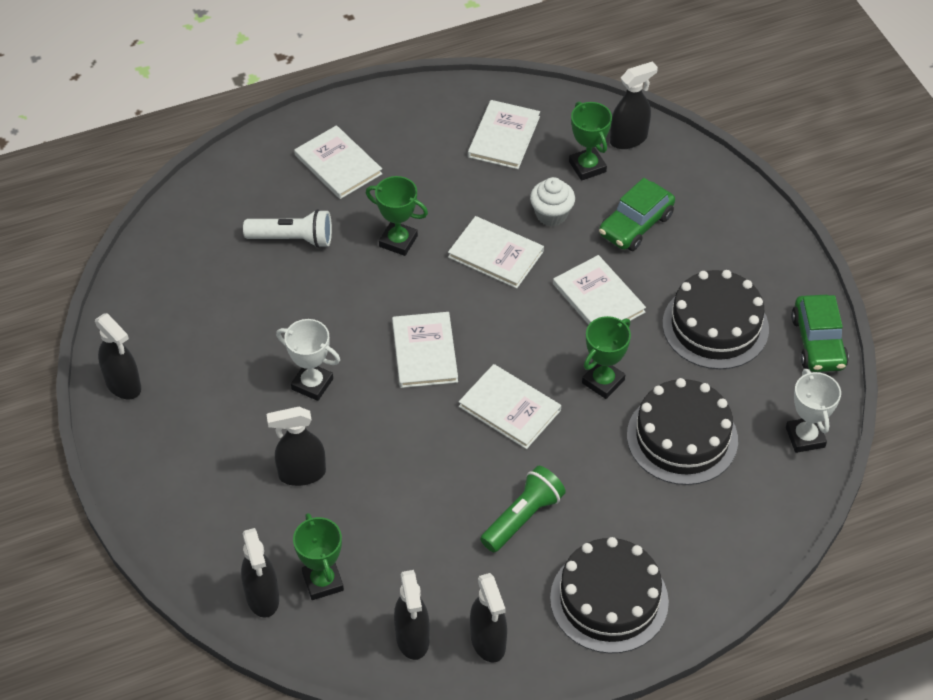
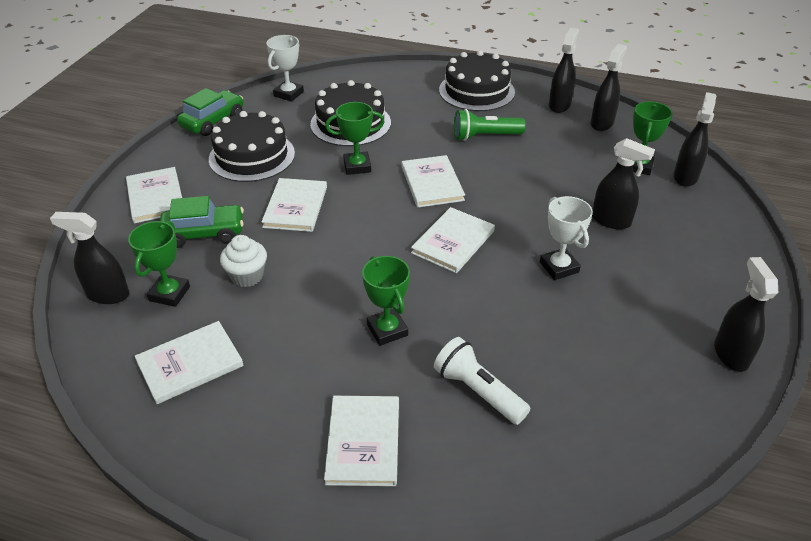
camera: 140 degrees left, 10 degrees down
(495, 254) = (325, 273): white book -> white book (156, 197)

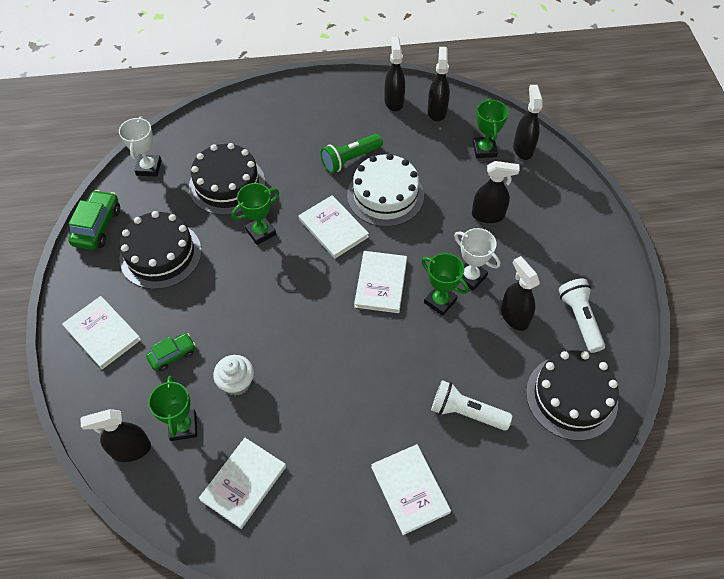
camera: 25 degrees left, 15 degrees up
(204, 233) = (172, 355): green car -> green car, size x0.64
(295, 207) = (234, 296): white book -> none
(387, 330) = (375, 387): green trophy -> green trophy (440, 301)
(476, 91) = (317, 107): black cake -> black cake (571, 397)
(504, 173) = (385, 195): none -> white cake
(675, 349) = (579, 319): none -> white flashlight
(730, 354) = (615, 308): black spray bottle -> black spray bottle (514, 316)

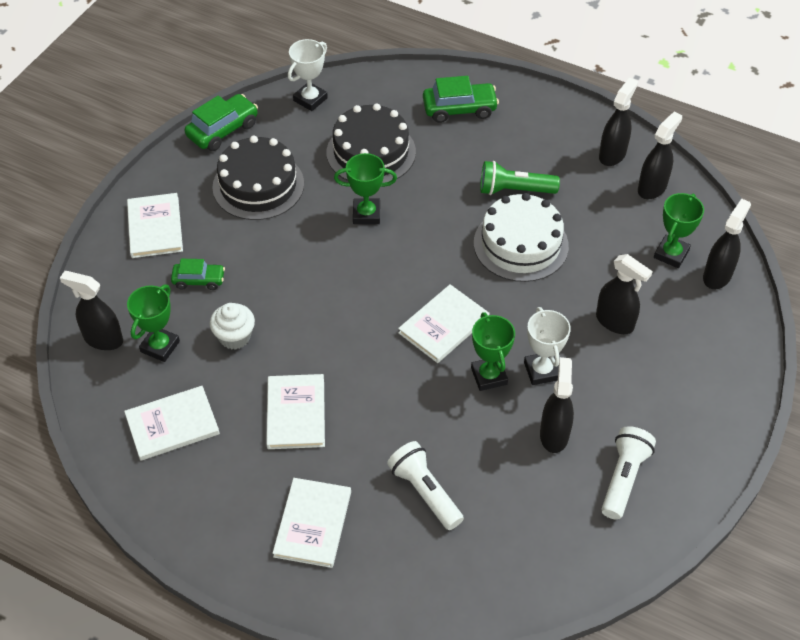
camera: 35 degrees right, 5 degrees down
(266, 121) = (459, 109): none -> green car
(333, 228) = (440, 248): white book -> white book (296, 413)
(571, 397) = (546, 544): black cake -> none

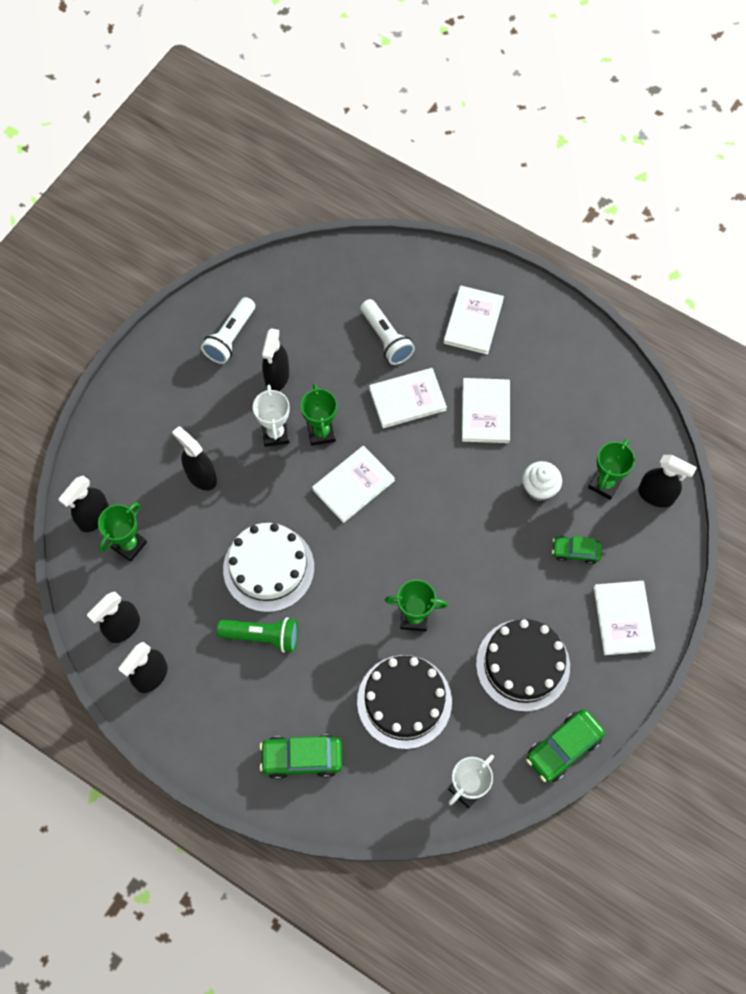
camera: 175 degrees left, 15 degrees up
(172, 425) = (587, 409): white book -> white book (407, 399)

